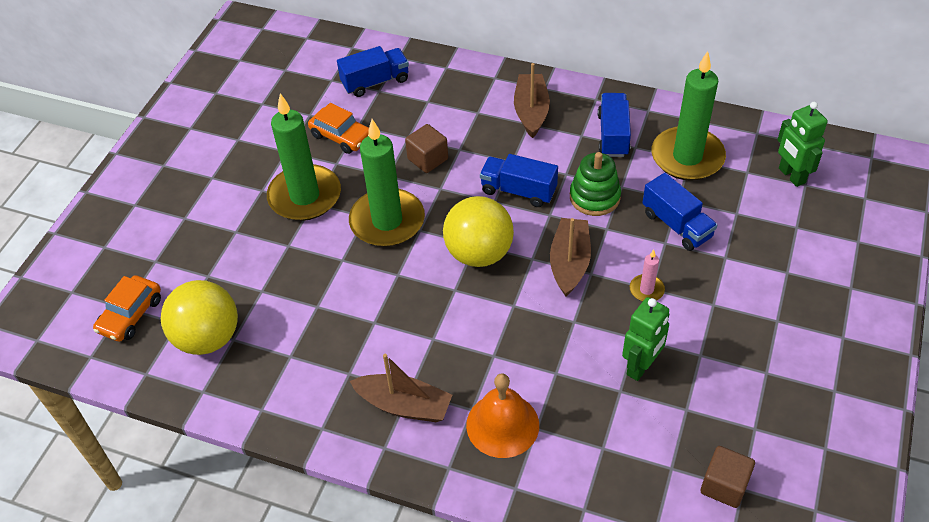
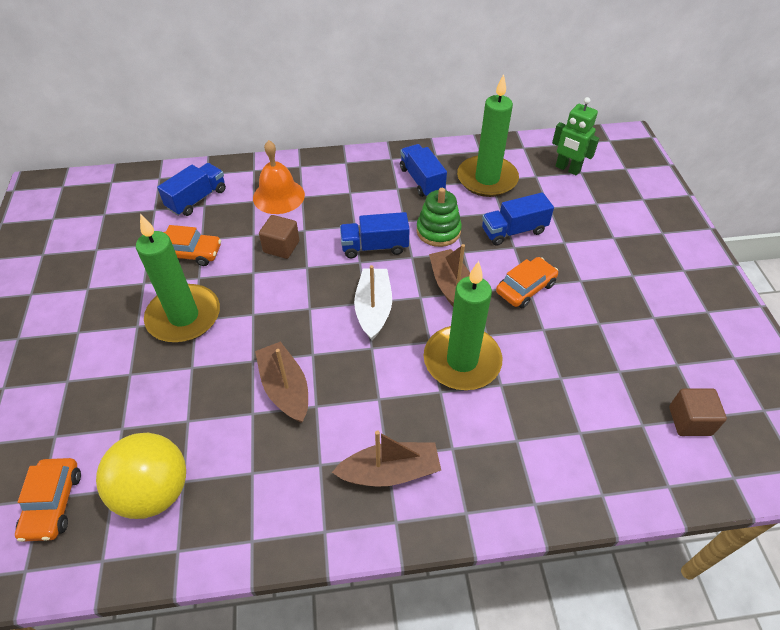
camera: 30 degrees left, 0 degrees up
(387, 221) = (275, 311): green candle -> green candle (462, 361)
(479, 253) = (373, 309): yellow ball -> white boat
(502, 425) = (487, 450): orange bell -> orange bell (278, 196)
(531, 111) = (346, 182): brown boat -> brown boat (285, 388)
(641, 367) = (563, 351): green robot -> none
(646, 290) = (525, 288): pink candle -> orange car
(676, 225) = (513, 231): blue truck -> blue truck turned 135 degrees clockwise

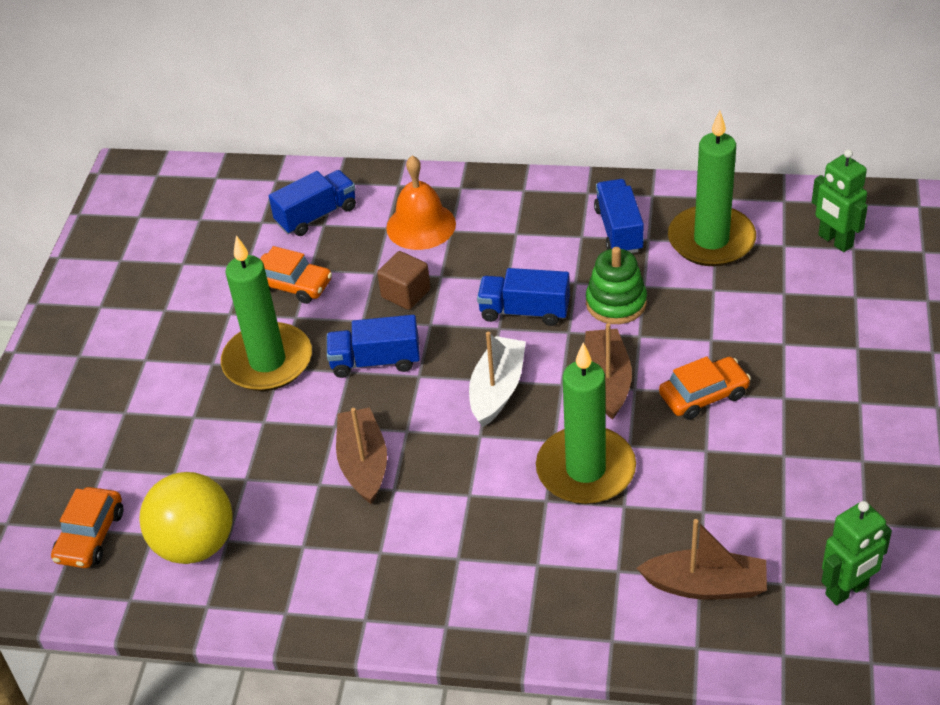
camera: 20 degrees right, 5 degrees down
(390, 472) = (456, 575): brown boat -> brown boat (705, 585)
(513, 231) = (719, 318): blue truck -> blue truck (375, 361)
(689, 421) = (847, 590): brown cube -> green robot

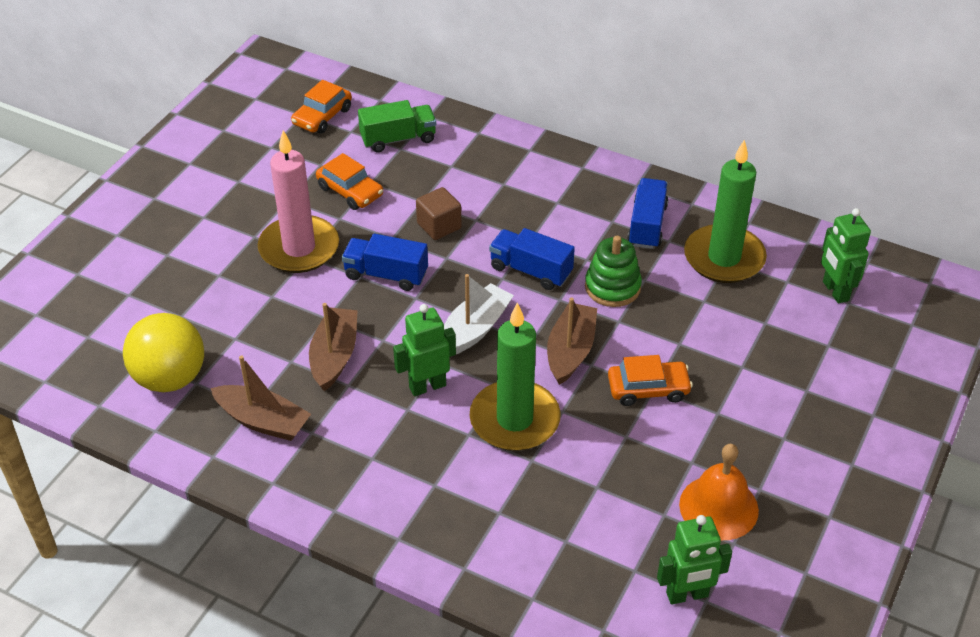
camera: 15 degrees right, 0 degrees up
(90, 536) = (93, 345): orange car -> orange car (322, 116)
(267, 361) = (299, 248): green candle -> pink candle
(316, 215) = (398, 139): blue truck -> green truck
(421, 225) = (480, 172): orange bell -> orange bell (718, 507)
(478, 464) = (427, 386): none -> green robot
(705, 585) = (566, 550): brown boat -> brown boat (263, 421)

